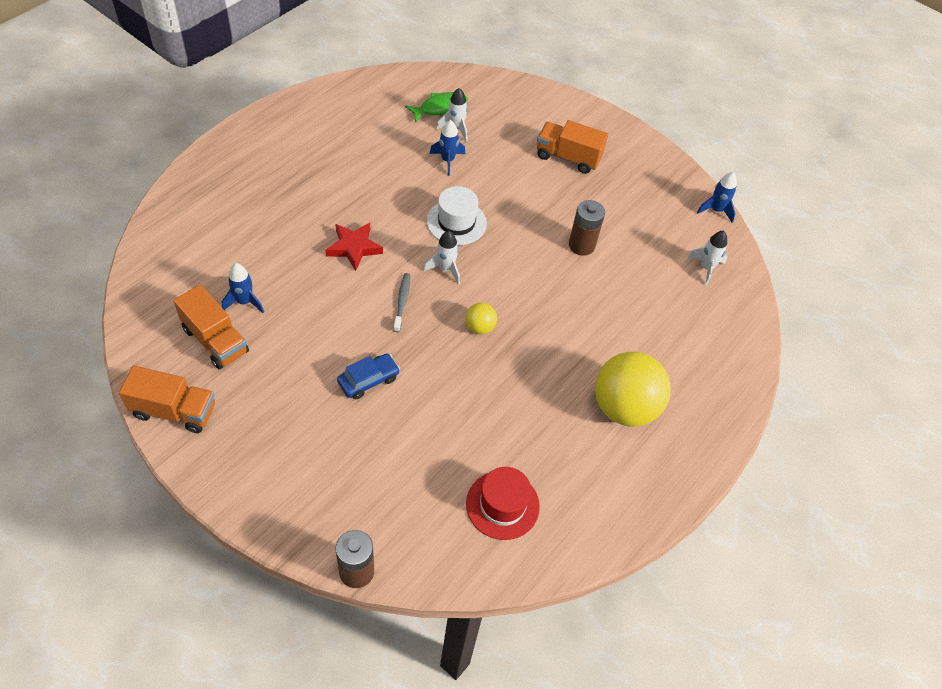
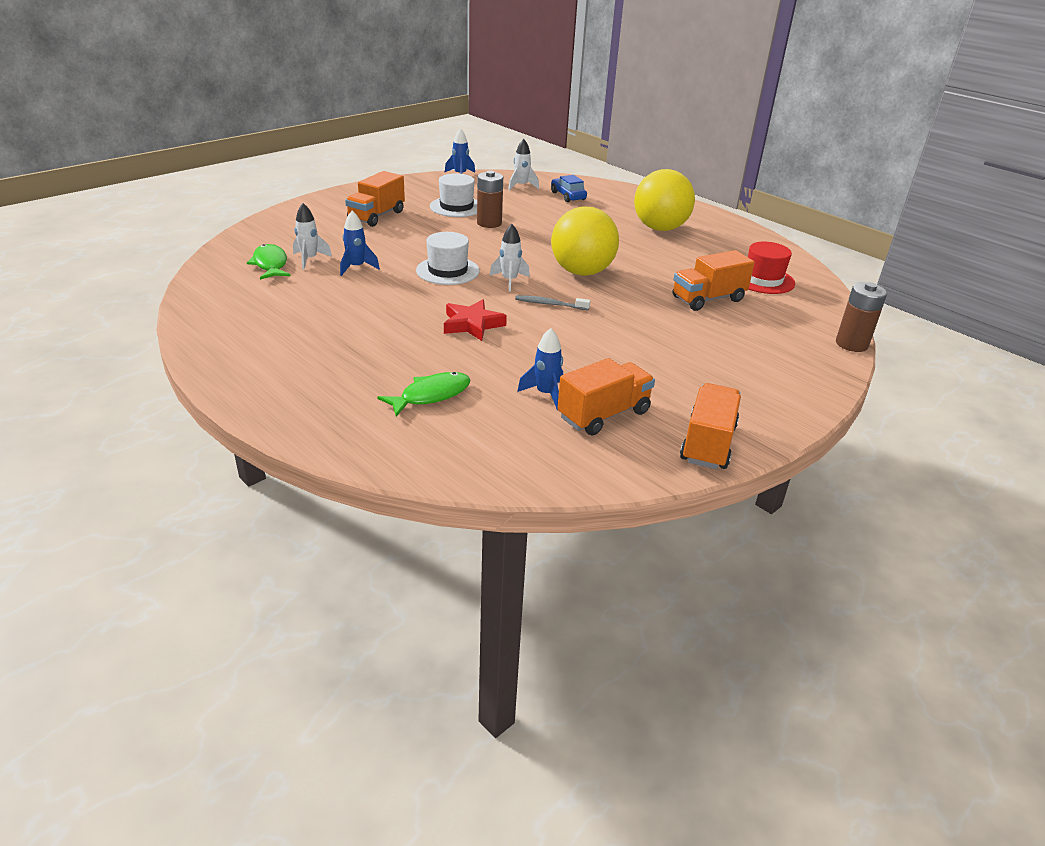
camera: 80 degrees left, 20 degrees down
(240, 232) = (431, 395): none -> green fish
(368, 380) = (648, 327): blue car -> blue car (568, 196)
(440, 440) = (708, 299): none -> orange truck
(480, 327) = (582, 272): yellow ball -> yellow ball, size x2.20
(616, 215) = (456, 207): none -> white hat

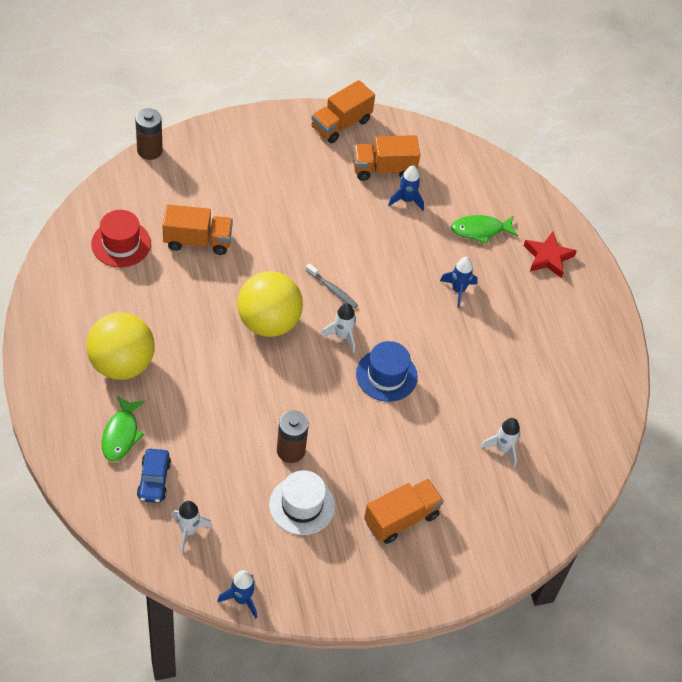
camera: 155 degrees left, 20 degrees up
(270, 264) = (541, 455): green fish -> green fish (121, 434)
(356, 267) = (465, 415): blue rocket -> blue rocket (458, 290)
(447, 271) = (386, 375): white hat -> blue hat
(472, 324) = (410, 290): red star -> red star (548, 257)

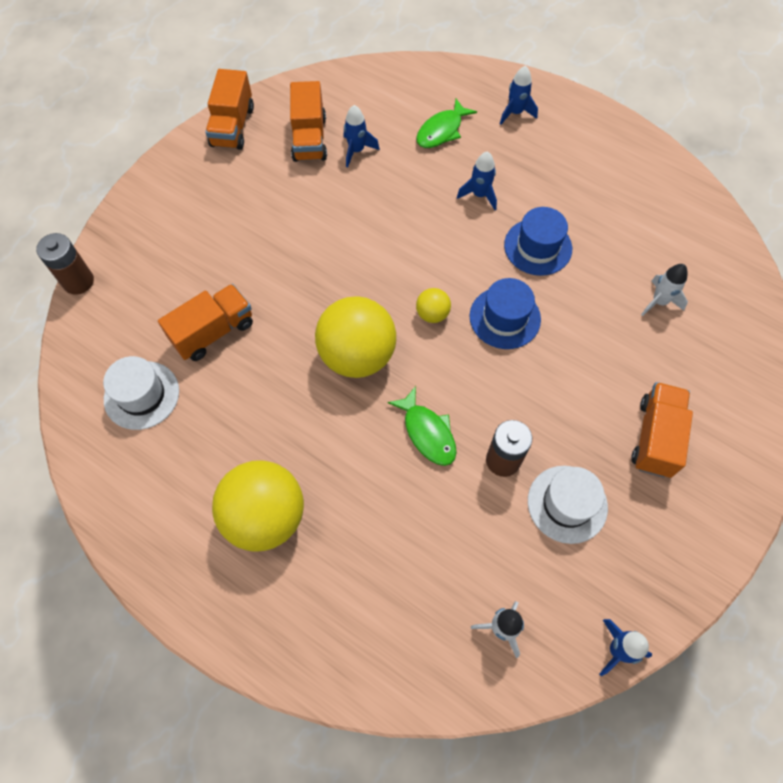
camera: 35 degrees left, 10 degrees up
(121, 244) = (141, 395): red hat -> white hat
(121, 434) = (338, 590): green fish -> green fish (427, 432)
(154, 480) = (416, 607): blue car -> none
(332, 289) = (379, 278): grey toothbrush -> none
(342, 336) = (432, 314): white rocket -> yellow ball
(383, 169) = (309, 138): orange truck -> orange truck turned 45 degrees counterclockwise
(459, 352) = (538, 247): none -> blue hat
(548, 257) = (515, 113): red star -> blue rocket

